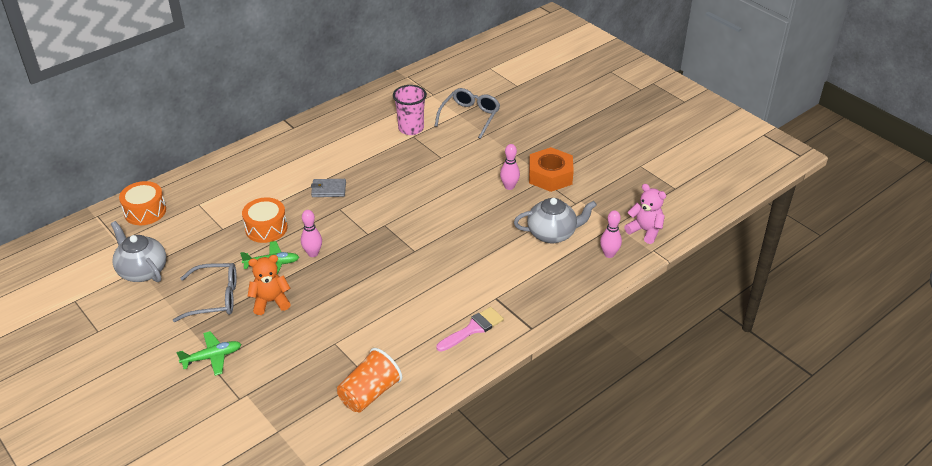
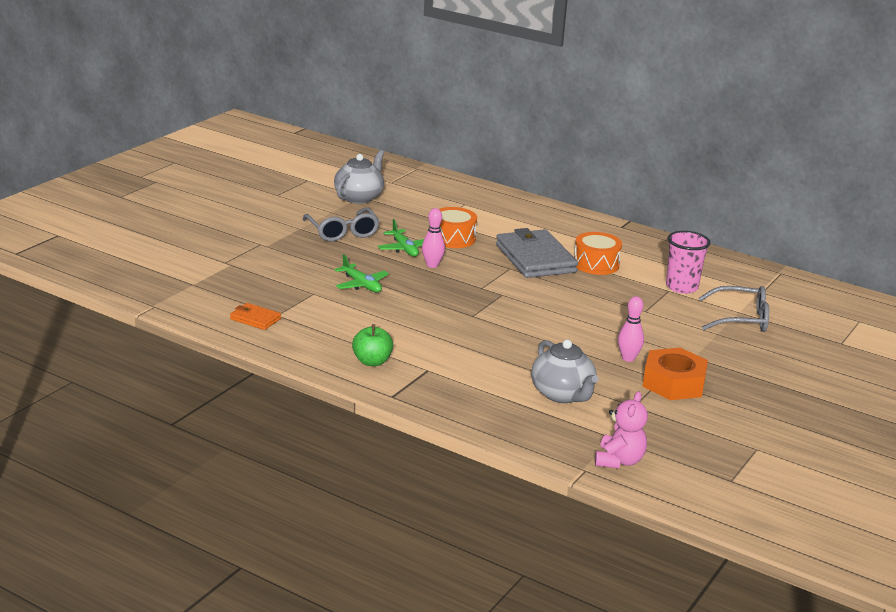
camera: 70 degrees right, 15 degrees down
(145, 211) = (437, 185): orange drum -> orange drum (596, 264)
(212, 357) = (269, 243): green plane -> green plane (361, 285)
(270, 302) = (352, 256): orange teddy bear -> none
(328, 189) = (535, 258): grey wallet -> grey wallet, size x2.11
(369, 393) = (255, 319): orange cup -> orange wallet
(473, 329) = (372, 362): pink brush -> green apple
(609, 254) = (553, 437): pink bowling pin -> none

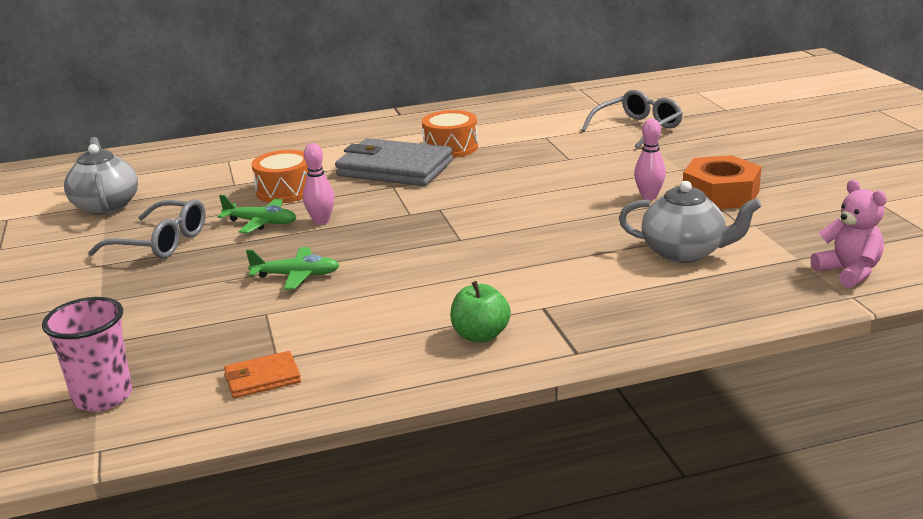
camera: 45 degrees left, 0 degrees up
(681, 287) = (548, 130): pink cup -> pink cup (103, 397)

